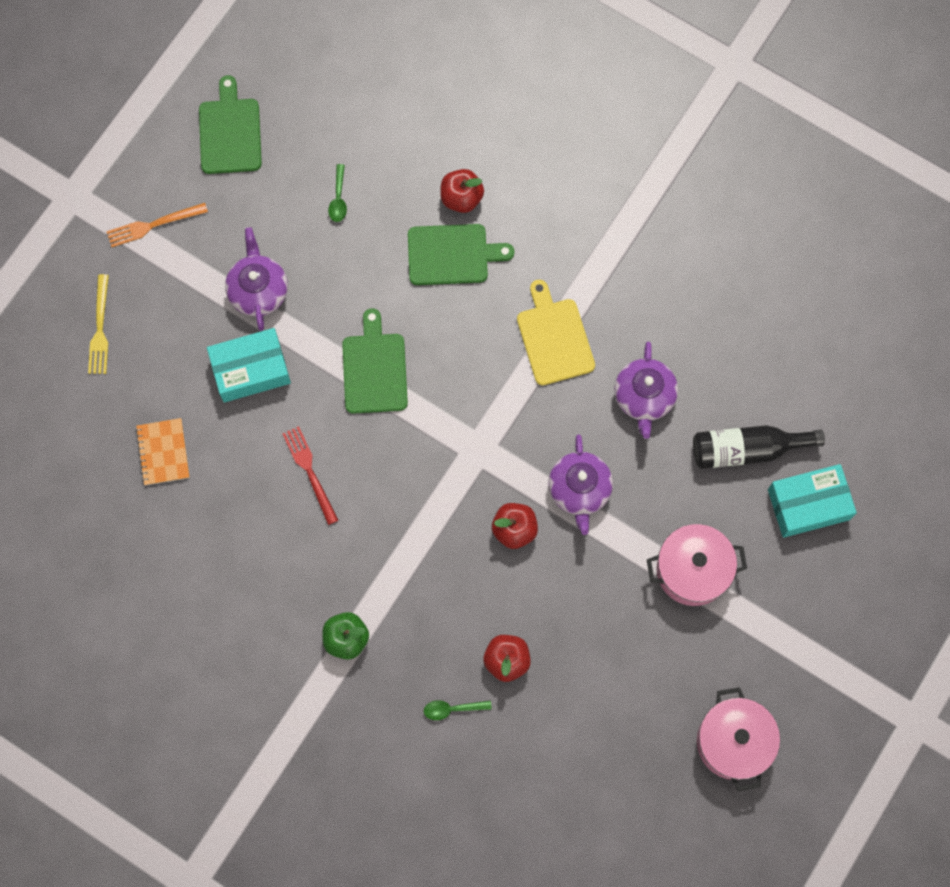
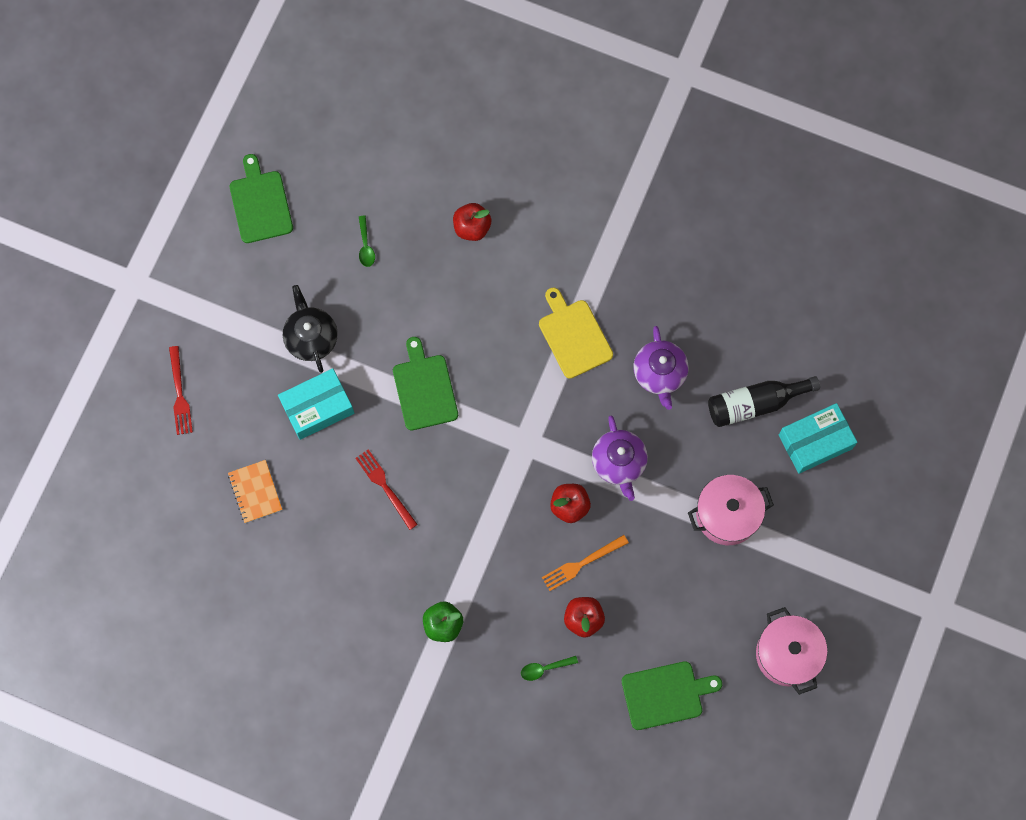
camera: 10 degrees left, 0 degrees up
(100, 329) = (179, 394): yellow fork -> red fork
(153, 225) = (208, 296): orange fork -> orange fork (582, 563)
(258, 290) = (311, 337): purple teapot -> black teapot
(452, 254) = (473, 278): green cutting board -> green cutting board (666, 694)

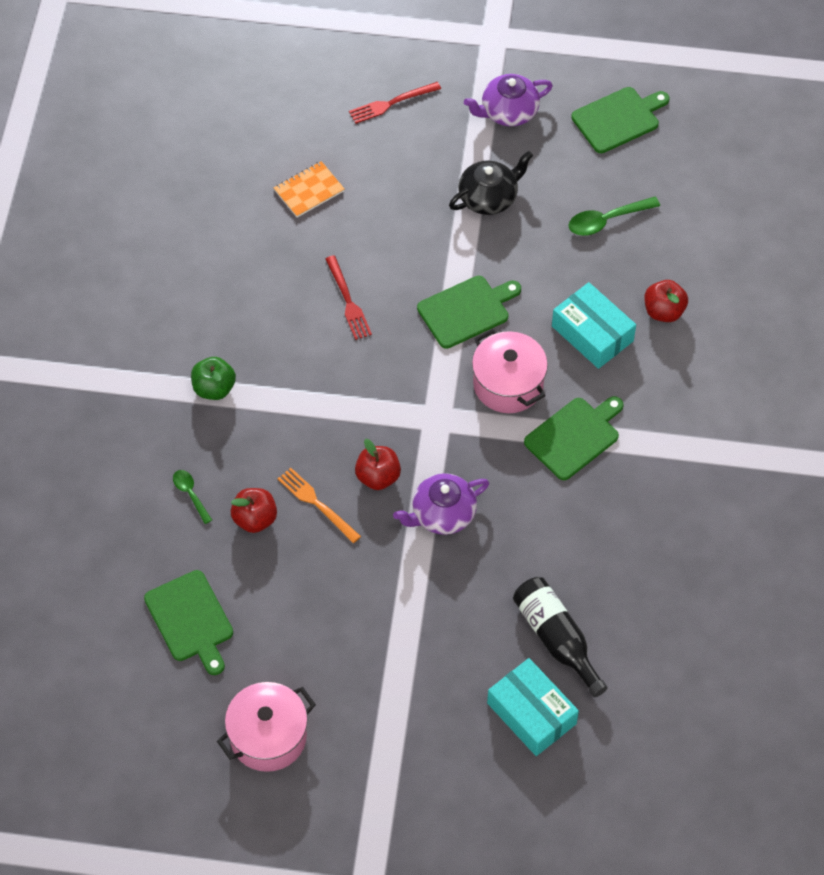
camera: 75 degrees right, 15 degrees down
(317, 407) = (415, 221): turquoise box -> turquoise box (592, 333)
(365, 246) = (606, 220): green spoon -> green spoon, size x1.60
(385, 487) = (348, 301): red fork -> red fork turned 120 degrees clockwise
(573, 336) = (574, 436): yellow cutting board -> green cutting board
(659, 373) = (559, 532): purple teapot -> purple teapot (508, 112)
(727, 515) = (415, 637): pink pot -> pink pot (508, 384)

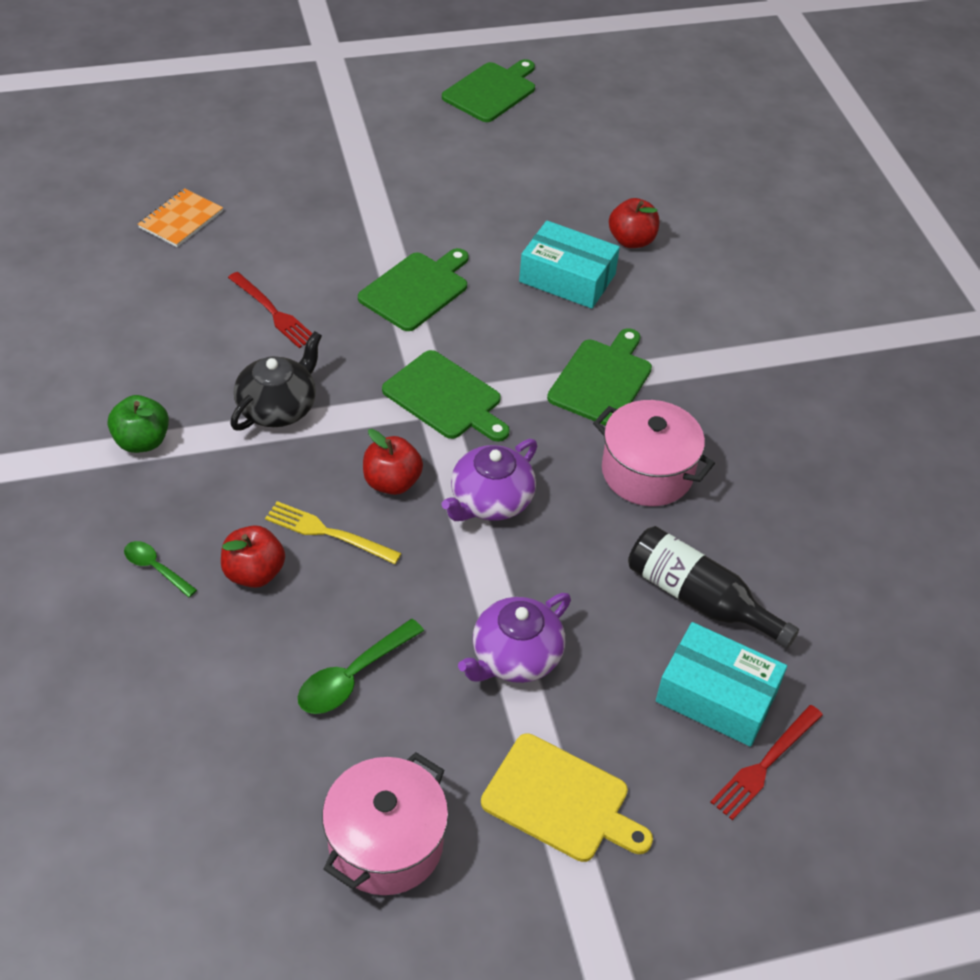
camera: 25 degrees left, 10 degrees down
(191, 620) = (214, 722): green cutting board -> green cutting board (445, 398)
(316, 503) = (327, 533): orange fork -> yellow fork
(391, 103) = (242, 125): red fork -> red fork (765, 764)
(391, 748) = (561, 800): none -> yellow cutting board
(489, 197) = (389, 183): black teapot -> black teapot (278, 407)
(508, 112) = (373, 107): purple teapot -> purple teapot (515, 656)
(508, 384) = (500, 348): pink pot -> pink pot (647, 472)
(606, 220) = (526, 176): green spoon -> green spoon (352, 677)

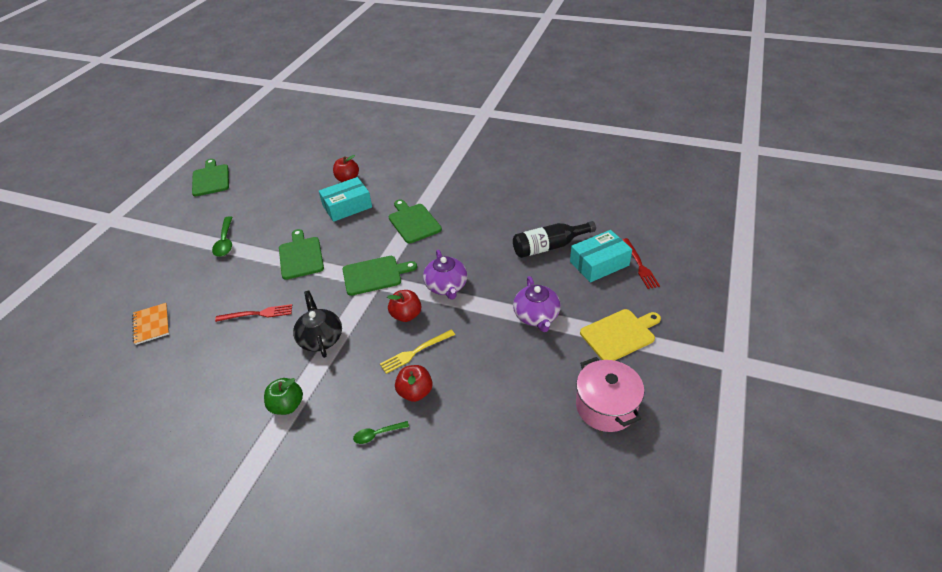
camera: 50 degrees left, 5 degrees down
(352, 677) = (506, 379): green spoon -> green spoon (225, 242)
(647, 472) = (474, 231): pink pot -> none

